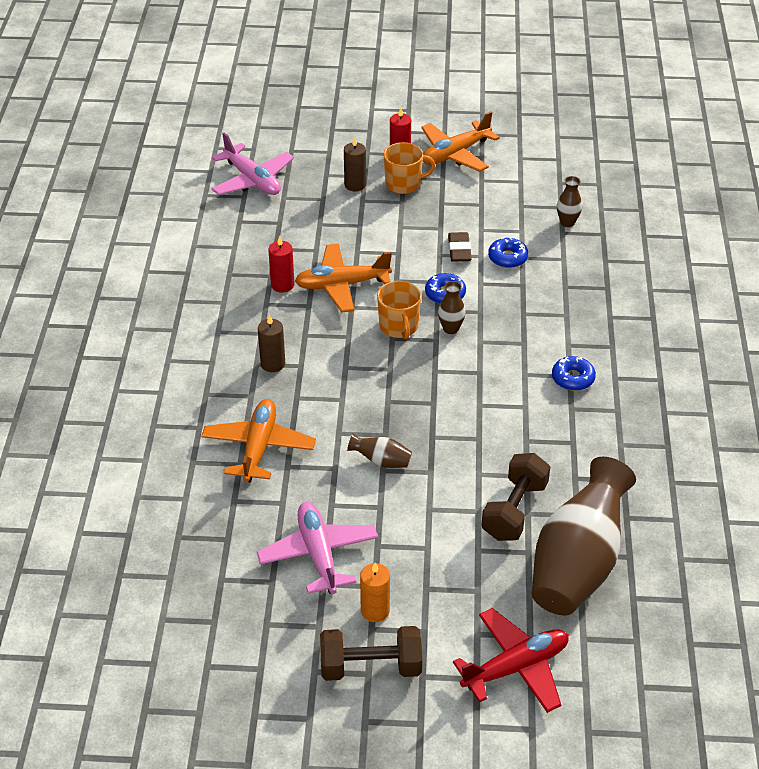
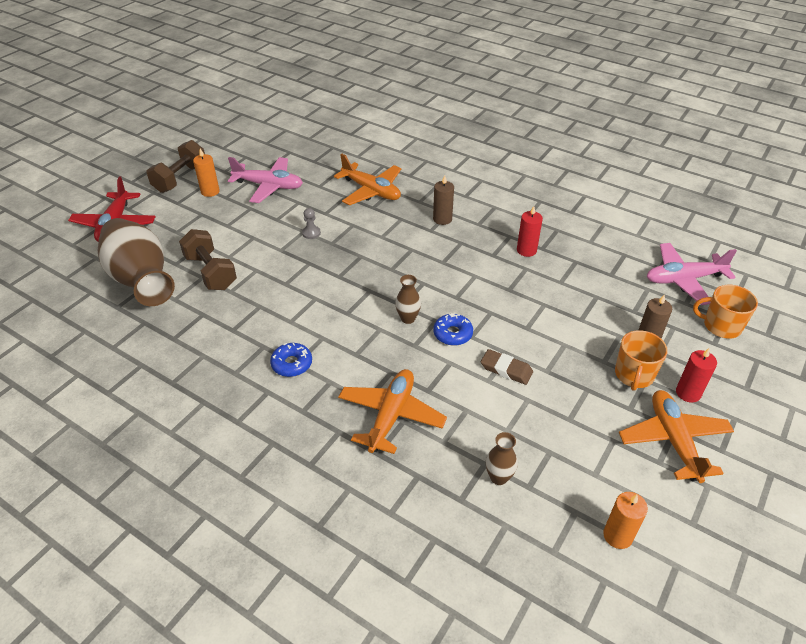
camera: 120 degrees right, 0 degrees up
(342, 285) = (505, 280): orange plane -> orange plane (391, 416)
(381, 461) = (311, 233): brown vase -> grey pawn
(399, 326) = (433, 291): orange mug -> orange mug (721, 326)
(507, 258) = (473, 398): blue donut -> none
(560, 162) = (617, 535): none -> orange candle

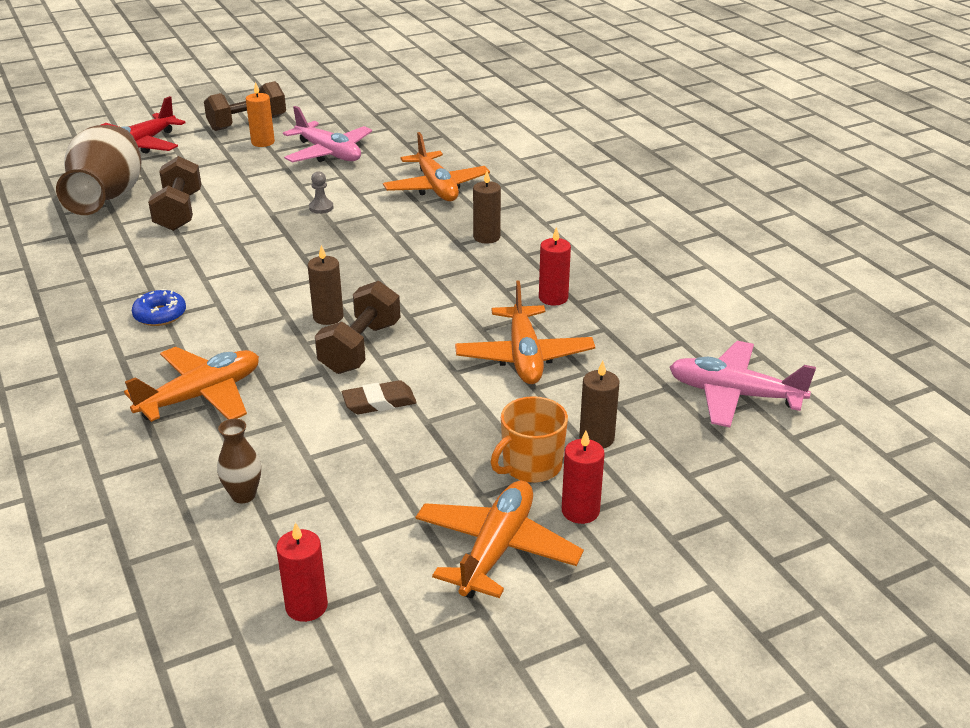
camera: 30 degrees right, 10 degrees down
(408, 318) = (328, 317): brown vase -> brown candle
(452, 334) = (360, 348): blue donut -> brown dumbbell
(506, 369) = (379, 402): brown eraser -> brown eraser turned 75 degrees counterclockwise
(553, 300) = (524, 356): none -> orange plane
(617, 535) = (306, 606): orange candle -> red candle
(721, 326) = (723, 461): orange mug -> none

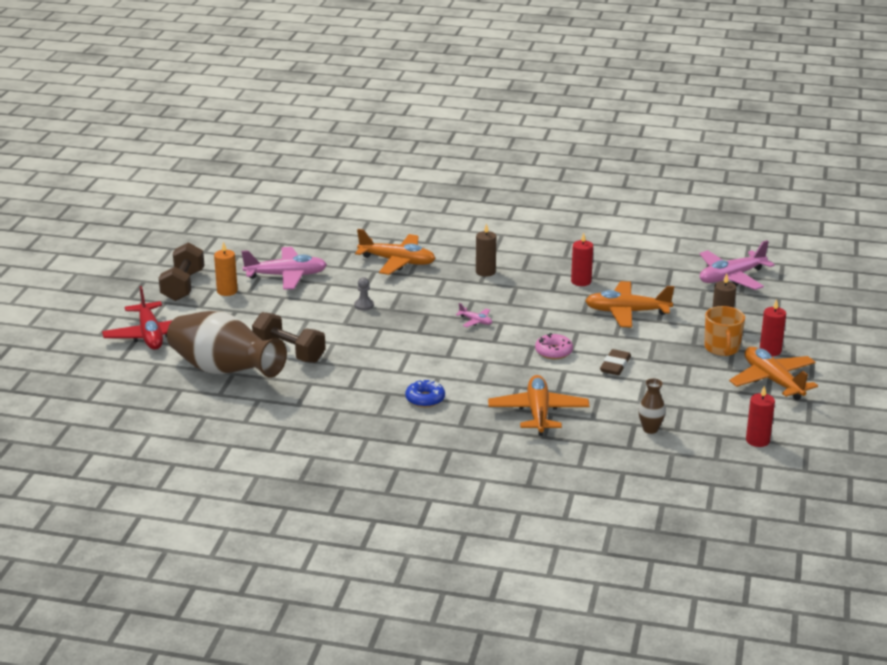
camera: 50 degrees left, 5 degrees down
(328, 317) = (506, 349): brown candle -> none
(360, 348) = (553, 352): brown dumbbell -> pink donut
(368, 275) = (475, 321): none -> pink plane
(524, 356) = (627, 312): orange plane -> orange plane turned 150 degrees clockwise

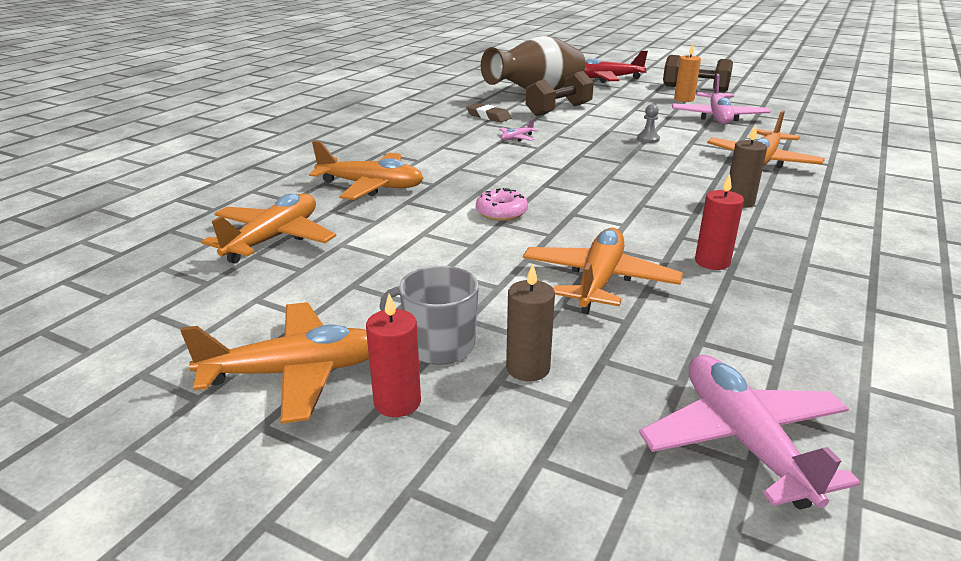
camera: 105 degrees right, 0 degrees up
(425, 399) = (441, 145): blue donut -> none
(475, 321) = (598, 182): pink plane -> pink plane (517, 138)
(615, 365) = (442, 244): brown eraser -> brown eraser (488, 116)
(650, 429) = (274, 239): brown vase -> orange plane
(722, 348) = (438, 345): orange mug -> grey mug
(757, 440) = (158, 309): red candle -> none

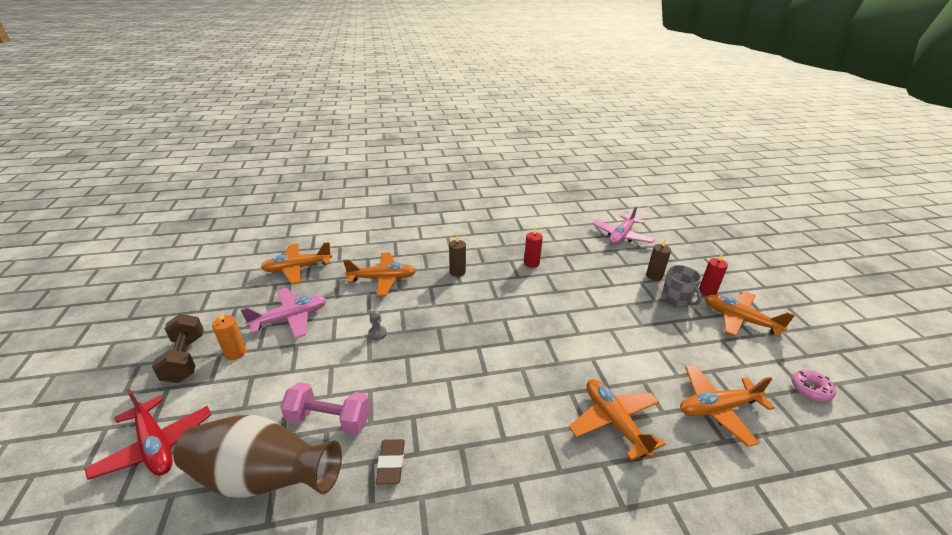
camera: 130 degrees left, 5 degrees up
(501, 212) = (567, 339): pink donut -> pink donut (810, 389)
(517, 138) = (438, 403): pink plane -> none
(558, 110) = (329, 420): brown dumbbell -> pink dumbbell
(598, 281) = (585, 283): orange plane -> orange plane (298, 268)

